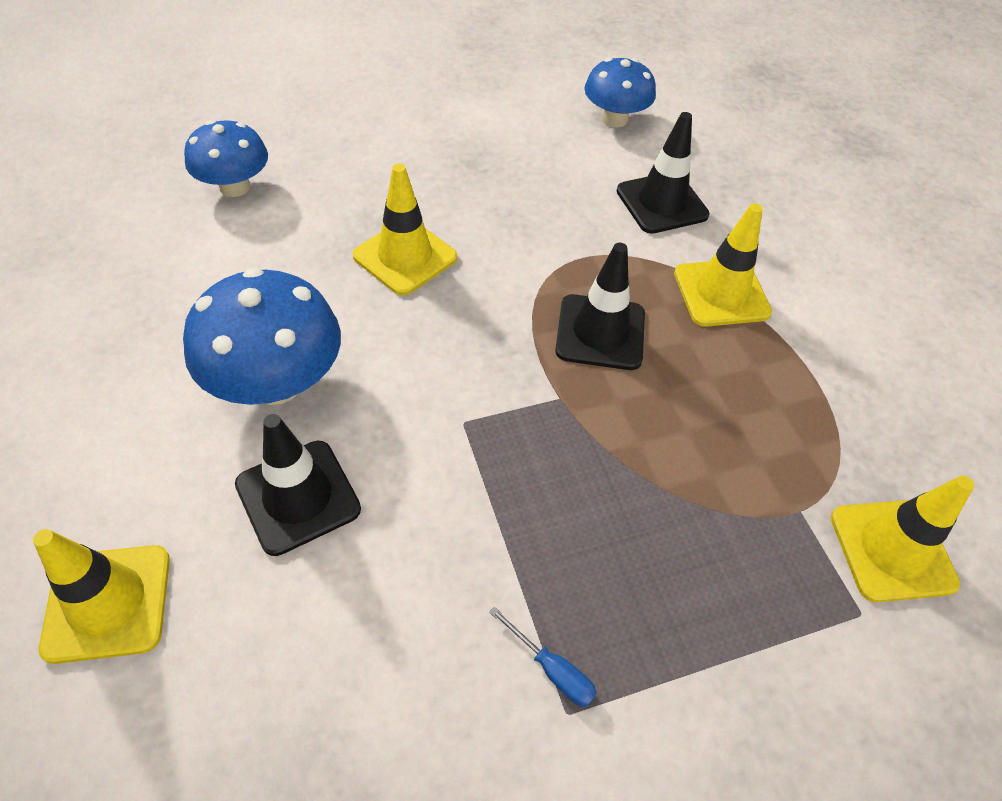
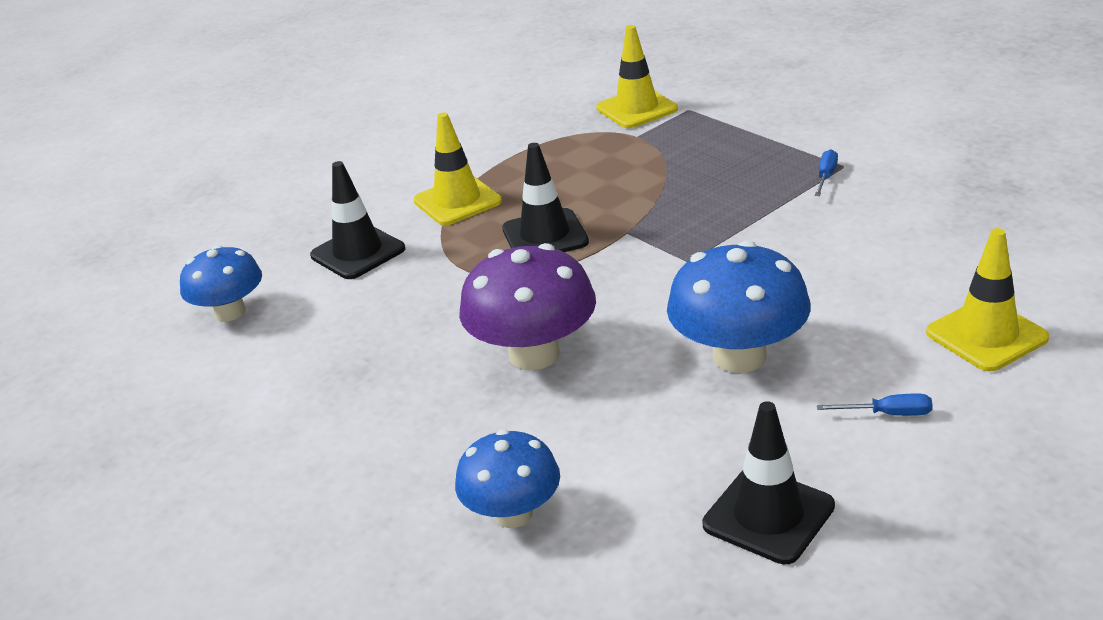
camera: 105 degrees left, 20 degrees down
(100, 441) = (888, 414): none -> blue screwdriver
(298, 497) = (823, 299): black traffic cone -> black traffic cone (768, 515)
(405, 257) = (534, 354): yellow traffic cone -> purple mushroom

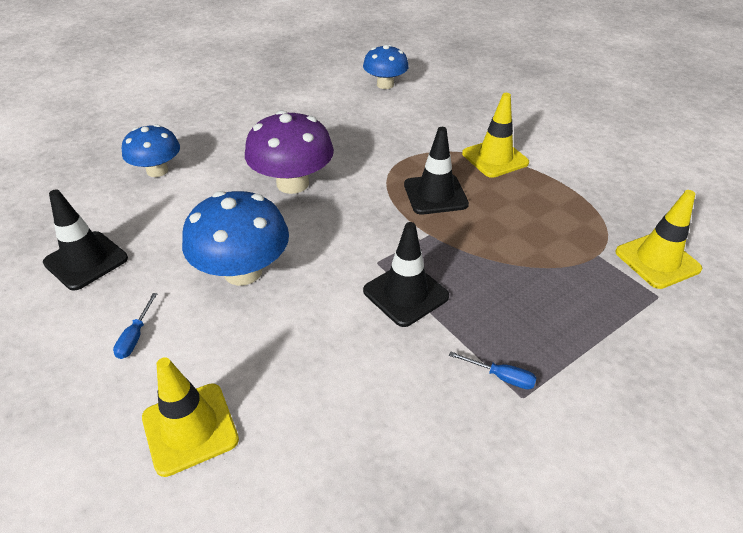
camera: 90 degrees right, 10 degrees up
(358, 252) = (436, 121): black traffic cone -> black traffic cone (405, 294)

